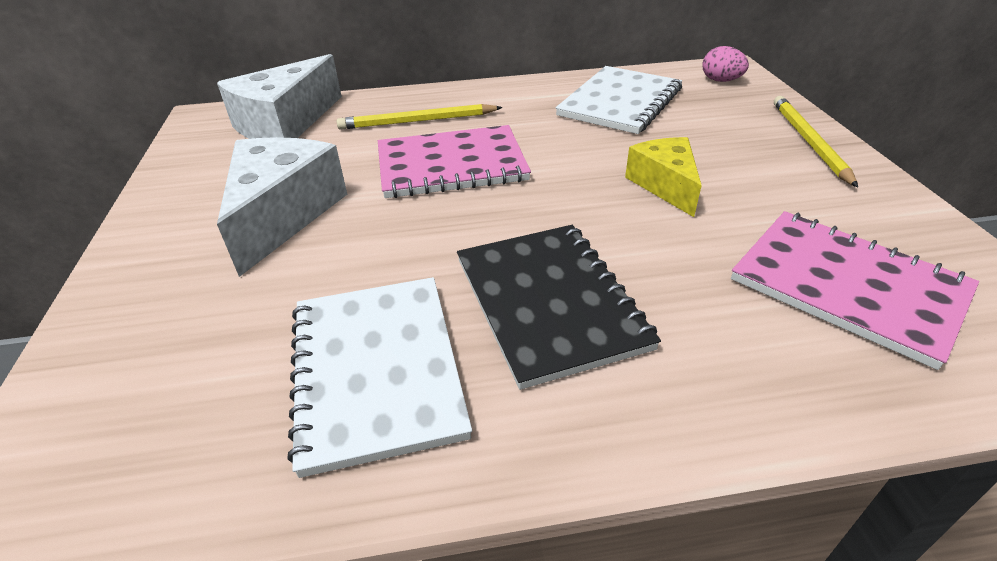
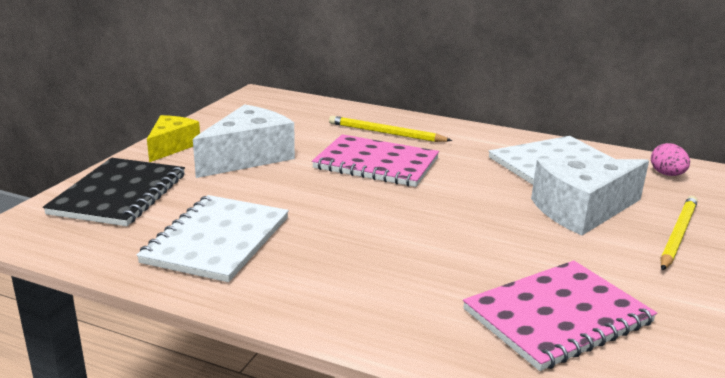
camera: 30 degrees right, 15 degrees down
(286, 123) = (302, 111): white cheese -> white cheese (582, 211)
(549, 303) = (344, 248): black notebook -> black notebook (119, 194)
(665, 185) = (510, 221): yellow cheese -> yellow cheese (172, 147)
(847, 286) = (557, 316): pink notebook -> pink notebook turned 75 degrees clockwise

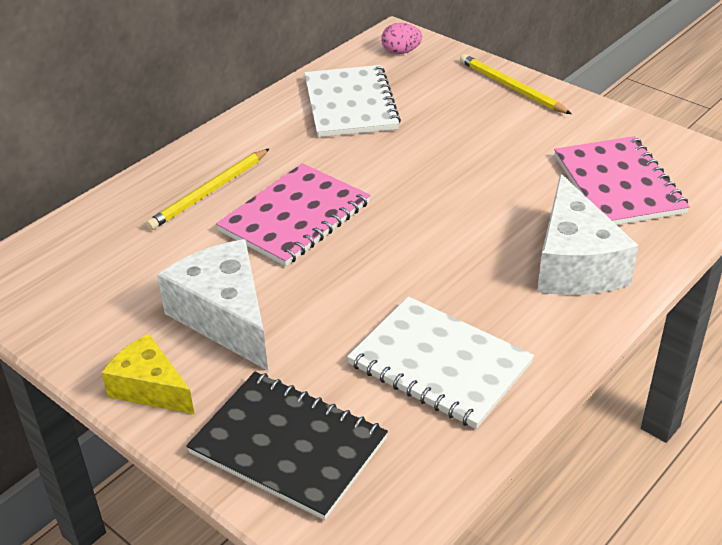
camera: 70 degrees left, 15 degrees up
(582, 211) = (454, 119): white cheese -> white cheese (575, 263)

